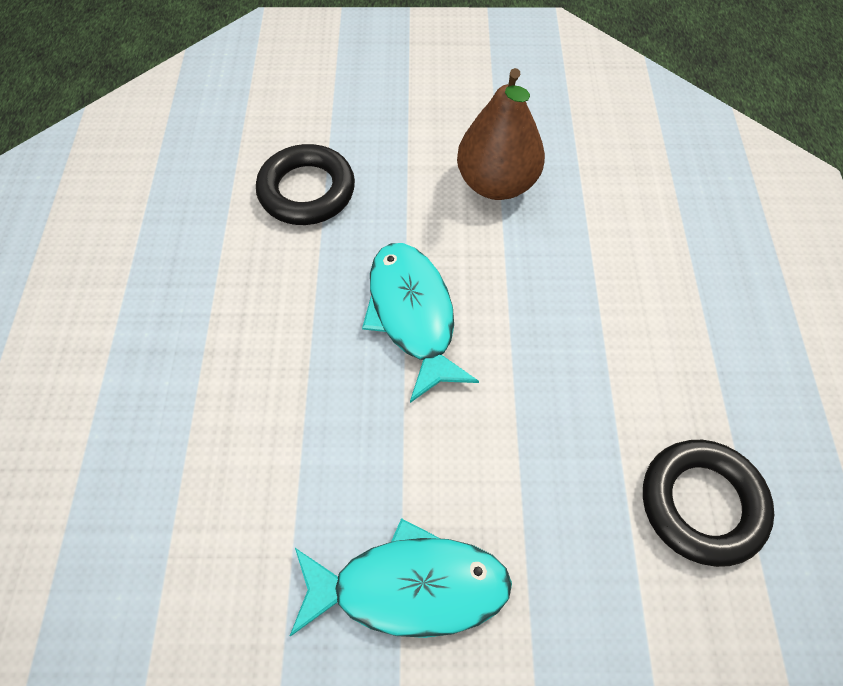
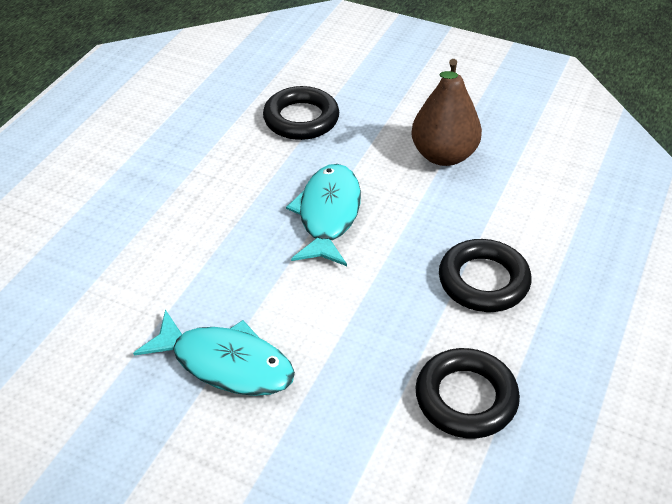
camera: 25 degrees right, 15 degrees down
(632, 336) = (483, 281): none -> black ring

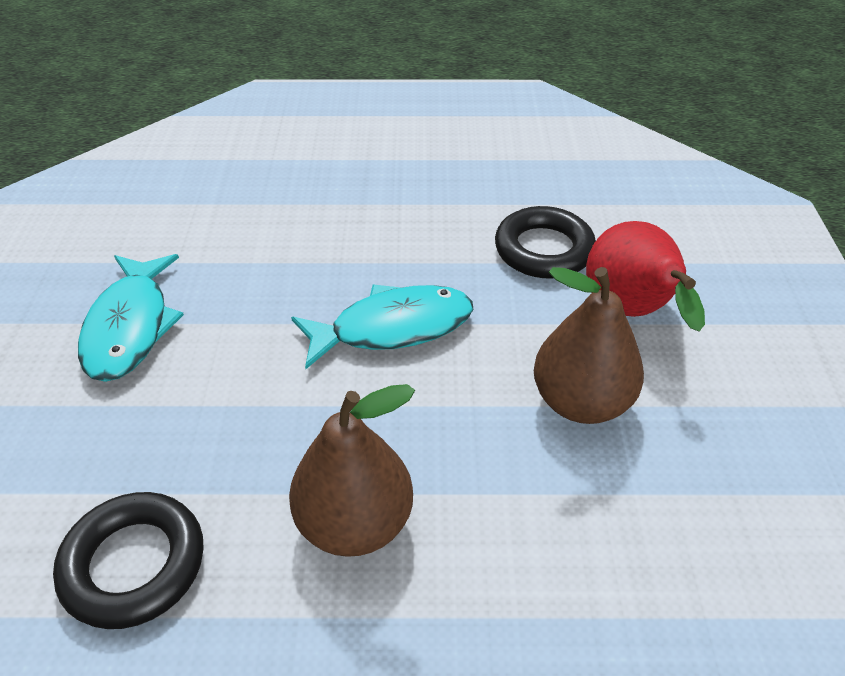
camera: 65 degrees right, 0 degrees up
(386, 107) = (631, 313): none -> red pear
(483, 281) = (355, 522): black ring -> brown pear

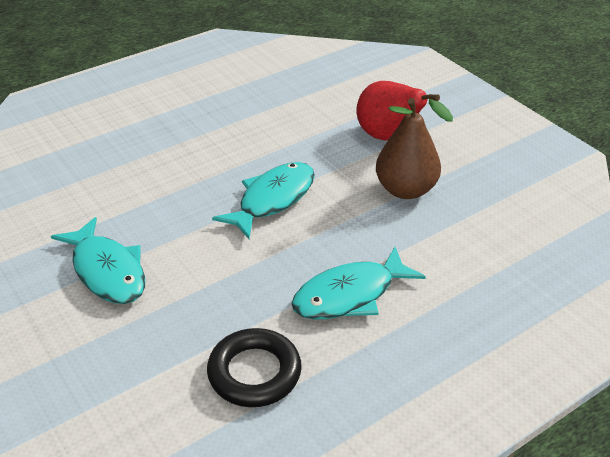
camera: 35 degrees left, 5 degrees down
(355, 522) = (350, 295): brown pear -> turquoise fish
(543, 250) = (315, 125): black ring -> none

